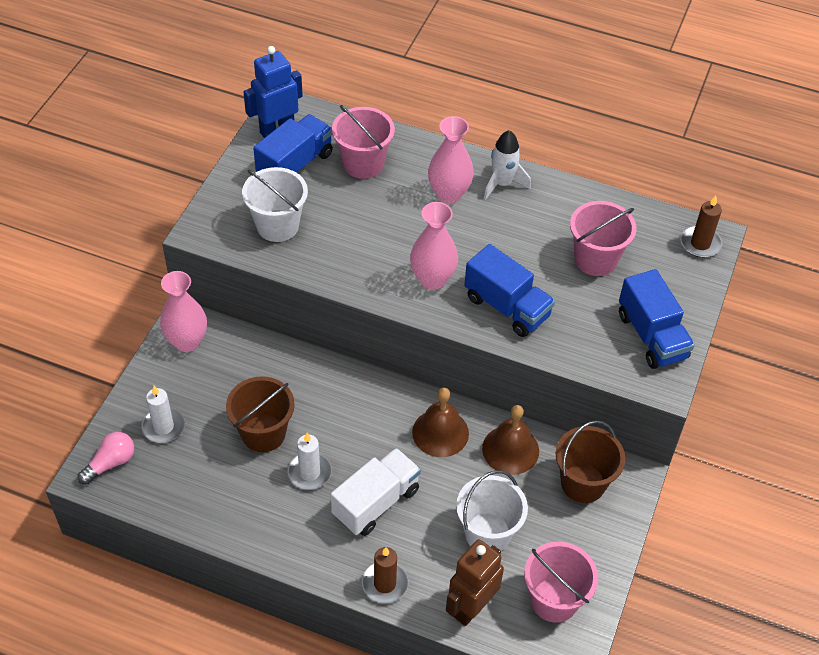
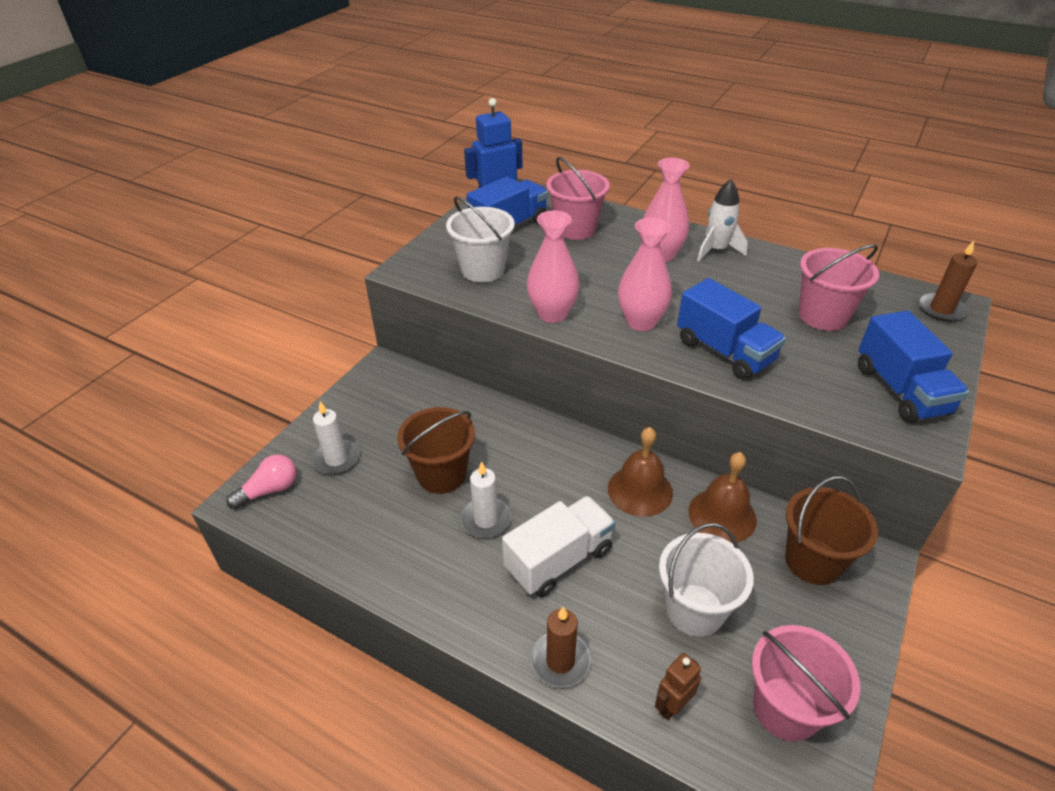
camera: 10 degrees right, 10 degrees down
(187, 341) = (381, 383): pink vase -> pink vase (552, 314)
(471, 607) = (672, 705): brown robot -> brown robot, size x0.56

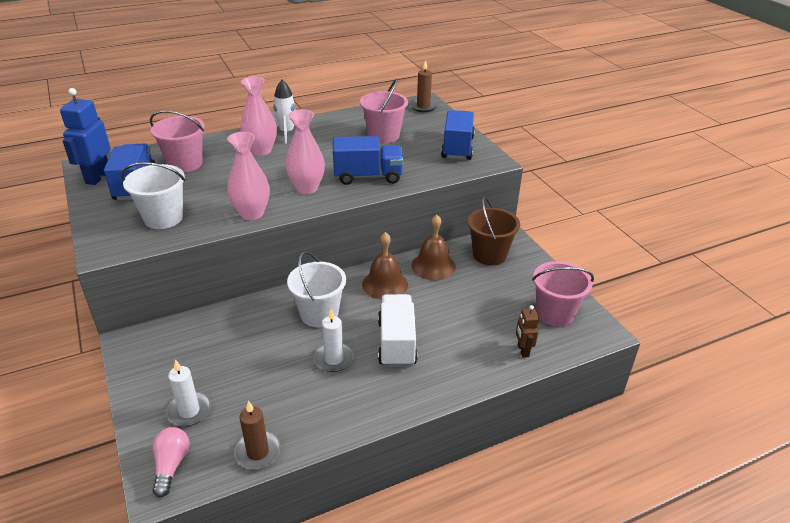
camera: 55 degrees left, 5 degrees down
(441, 474) = (273, 361): brown bucket -> none
(560, 661) = (461, 379): brown candle -> brown candle (258, 452)
(694, 610) = (478, 310): white bucket -> white bucket (319, 314)
(900, 390) = (457, 148): blue truck -> blue truck turned 105 degrees counterclockwise

